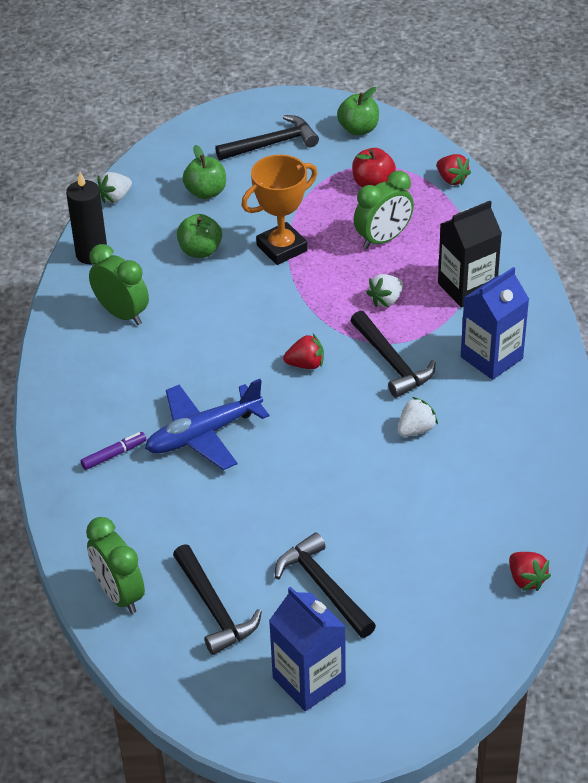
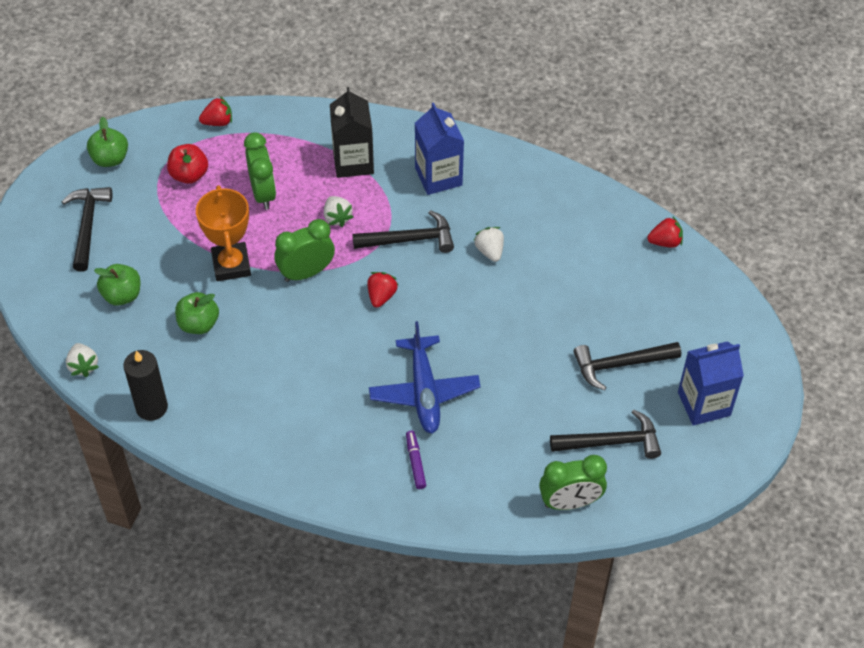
camera: 70 degrees left, 10 degrees up
(122, 314) = (246, 407): green clock -> green clock (306, 272)

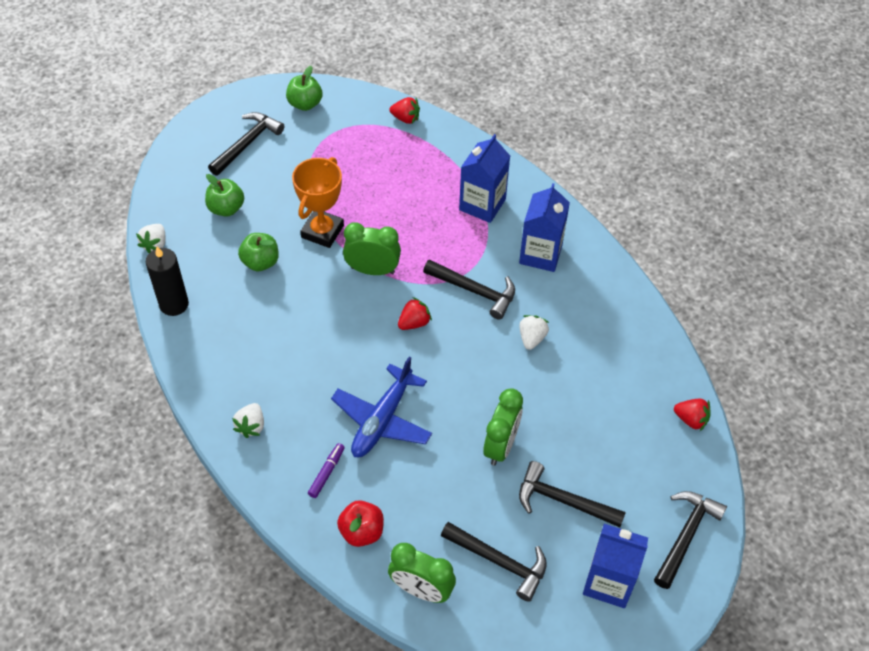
camera: 35 degrees right, 0 degrees up
(189, 175) = (350, 146): red apple -> red apple (361, 531)
(263, 193) = (393, 190): green clock -> green clock (501, 446)
(337, 217) = (432, 241): white strawberry -> white strawberry (251, 426)
(353, 162) = (482, 204): black carton -> blue carton
(731, 333) = (686, 535): none -> black hammer

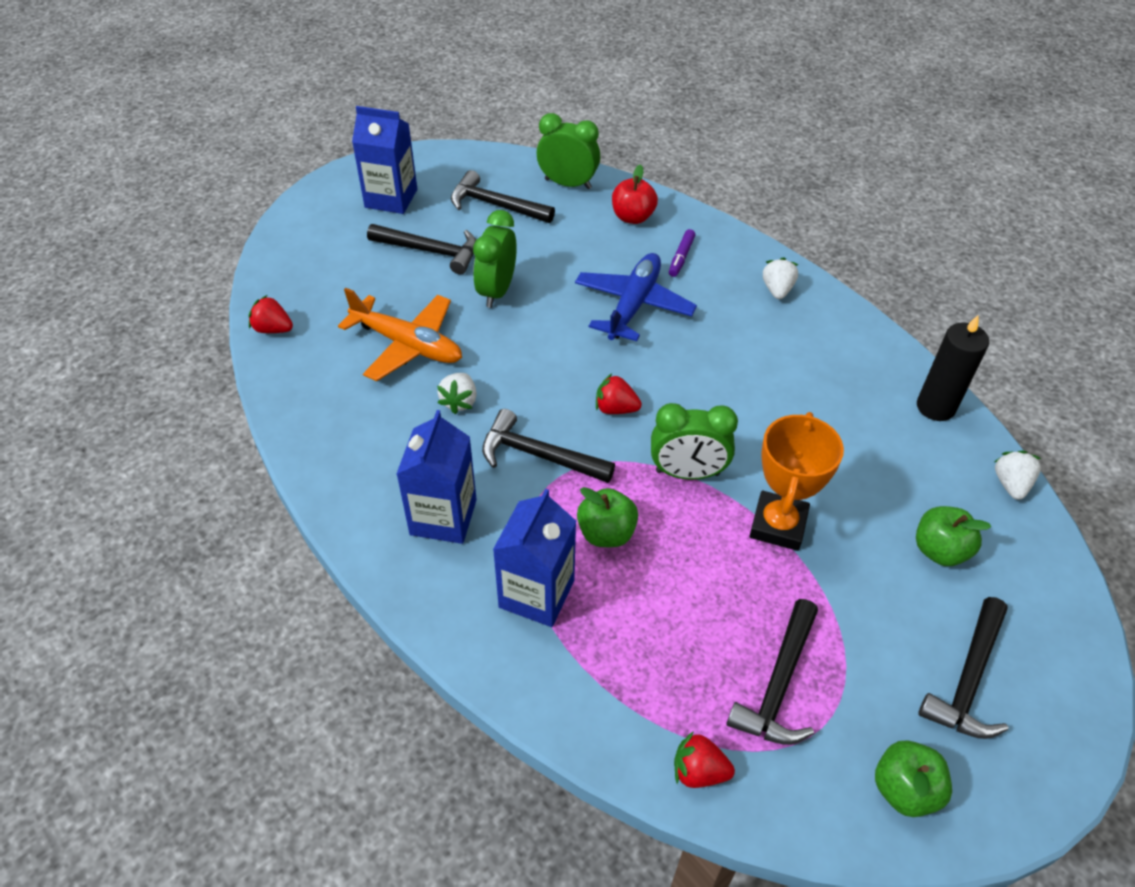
camera: 175 degrees right, 5 degrees down
(260, 262) = (849, 471): green apple -> green apple (606, 533)
(414, 323) = (615, 408): red strawberry -> red strawberry turned 60 degrees clockwise
(575, 394) = (408, 345): none -> orange plane
(686, 535) = (307, 234): black hammer -> black hammer (778, 685)

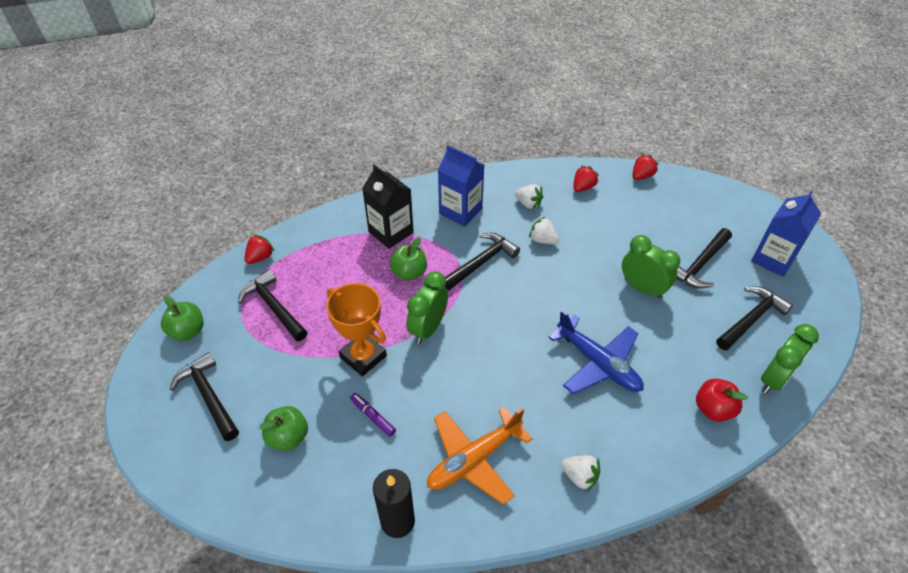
camera: 115 degrees right, 0 degrees up
(408, 345) = (603, 229): orange plane -> orange plane (474, 459)
(536, 594) = (391, 232): blue carton -> black carton
(615, 408) = (500, 312): red strawberry -> red strawberry (583, 187)
(681, 257) = (646, 422): purple marker -> purple marker (373, 417)
(1010, 484) = (302, 525): white strawberry -> white strawberry (528, 204)

